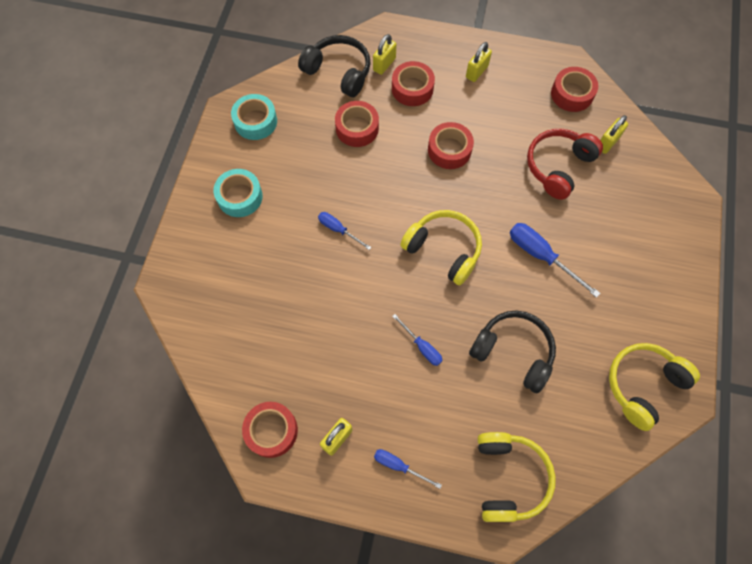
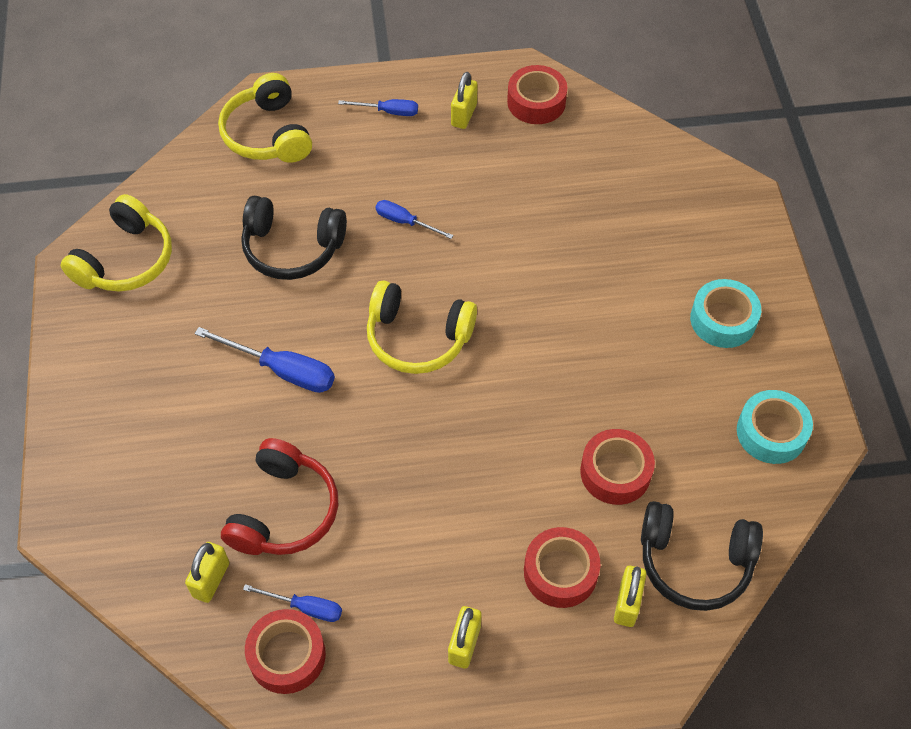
camera: 160 degrees right, 10 degrees down
(338, 230) = (568, 319): blue screwdriver -> blue screwdriver (305, 607)
(449, 150) = (460, 483): red tape -> none

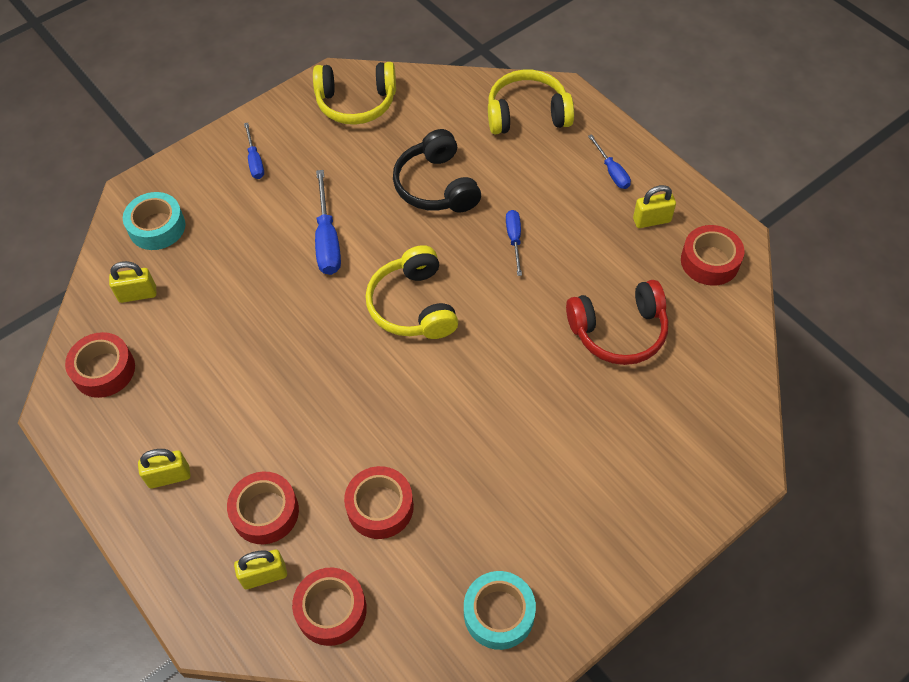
camera: 60 degrees right, 0 degrees up
(268, 134) = (527, 114): yellow headphones -> yellow headphones turned 45 degrees clockwise
(284, 511) = (214, 305): red headphones -> red headphones (619, 331)
(305, 607) = (146, 360): blue screwdriver -> blue screwdriver (255, 161)
(694, 562) = (331, 610): black headphones -> red tape
(723, 320) = (591, 517): turquoise tape -> turquoise tape (157, 227)

